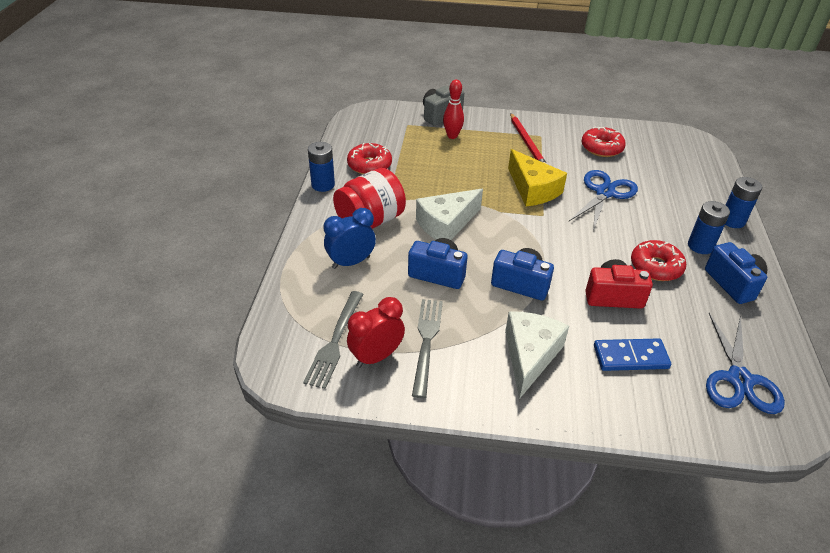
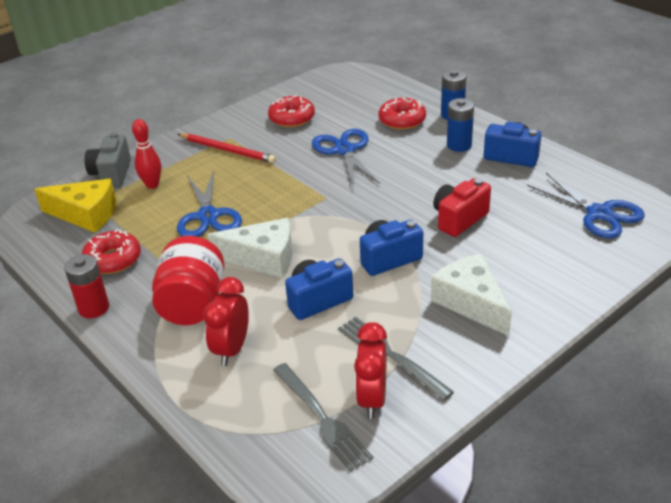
camera: 45 degrees left, 5 degrees down
(323, 185) = (94, 308): blue battery -> red battery
(351, 262) = (232, 349): blue clock -> red clock
(446, 224) = (263, 258): white cheese -> white cheese turned 90 degrees counterclockwise
(454, 176) = (208, 216): none -> blue scissors
(533, 189) = (289, 183): yellow cheese -> yellow cheese (86, 214)
(630, 357) = (528, 250): blue domino -> none
(656, 267) = (454, 179): red donut -> red donut (402, 120)

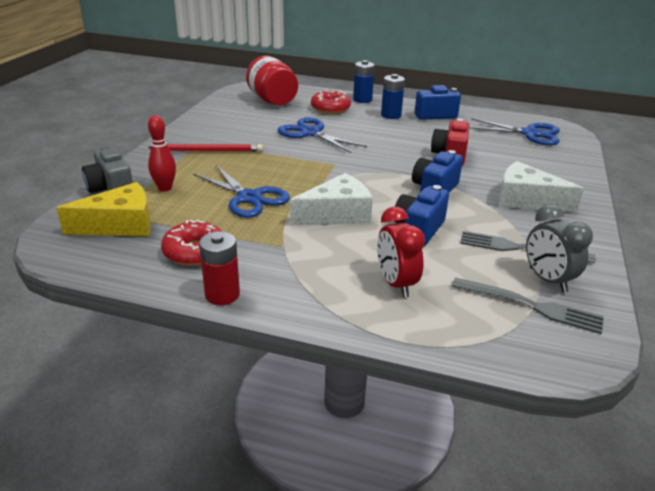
camera: 35 degrees left, 5 degrees down
(193, 304) = (317, 262): red jar -> red jar (272, 100)
(292, 118) = (239, 121): red donut -> none
(372, 399) = (547, 280): red clock -> grey clock

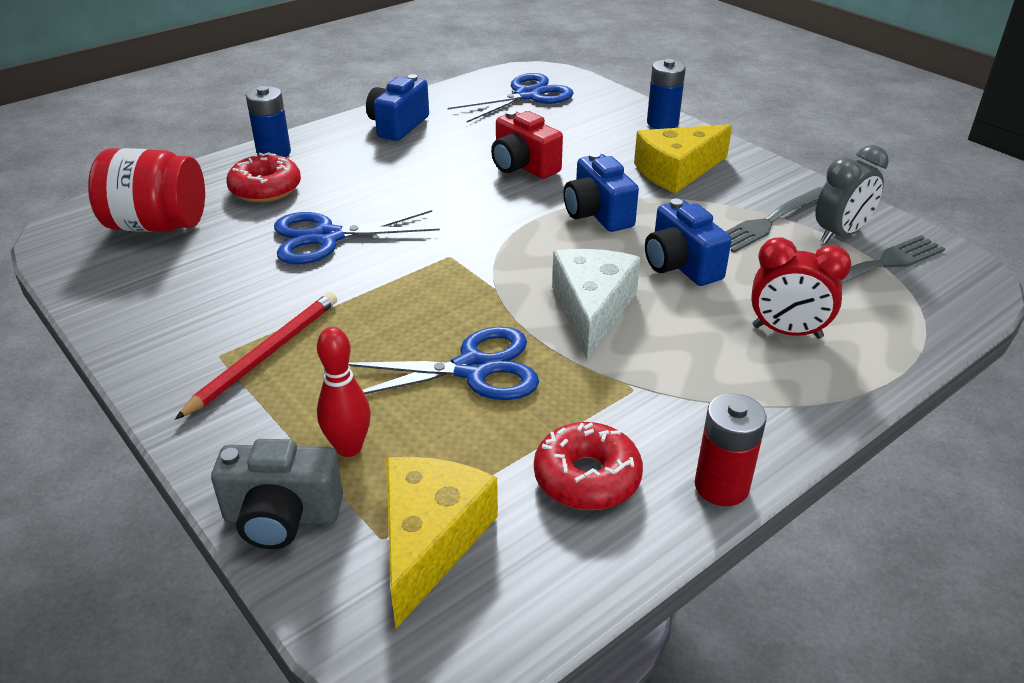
camera: 55 degrees left, 5 degrees up
(391, 115) = (356, 154): blue battery -> blue battery (662, 123)
(526, 200) = (676, 171): white cheese -> yellow cheese
(547, 280) = (840, 234): grey clock -> grey clock turned 45 degrees counterclockwise

